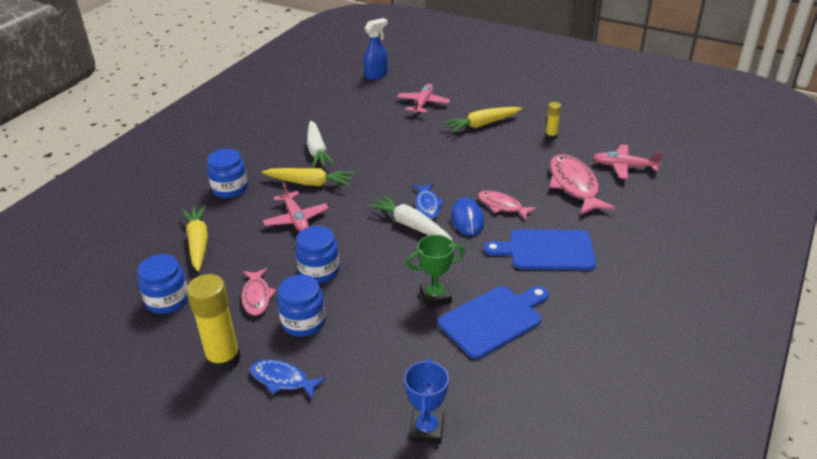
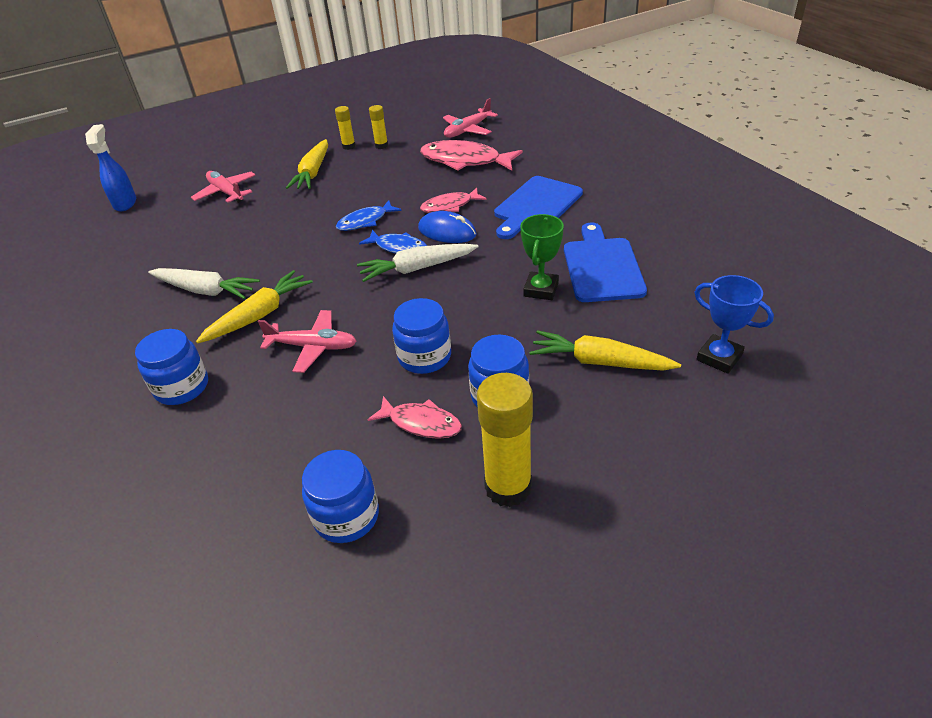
camera: 55 degrees left, 5 degrees up
(198, 243) = (259, 451): yellow carrot -> yellow carrot (599, 362)
(282, 380) = (580, 442): blue fish -> blue fish (365, 221)
(533, 122) = (349, 146): none -> yellow glue stick

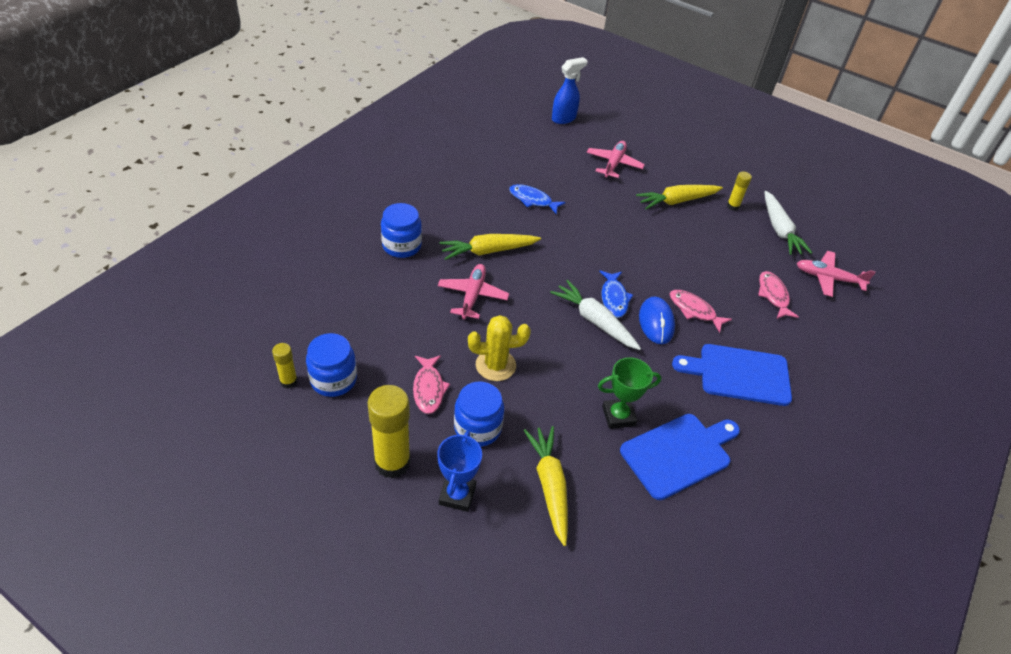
camera: 55 degrees right, 5 degrees up
(205, 290) = (497, 210): white carrot -> white carrot (779, 230)
(259, 315) = (488, 251): yellow carrot -> yellow carrot turned 150 degrees clockwise
(313, 347) = (472, 295): pink plane -> pink plane turned 150 degrees counterclockwise
(365, 221) = (634, 263): blue fish -> blue fish (532, 200)
(381, 146) = (751, 227): yellow glue stick -> yellow glue stick (288, 381)
(424, 357) = (495, 365): blue jar -> yellow cactus
(465, 161) = (773, 295): pink fish -> pink fish, size x0.59
(719, 357) = (603, 580): blue trophy -> blue trophy (457, 495)

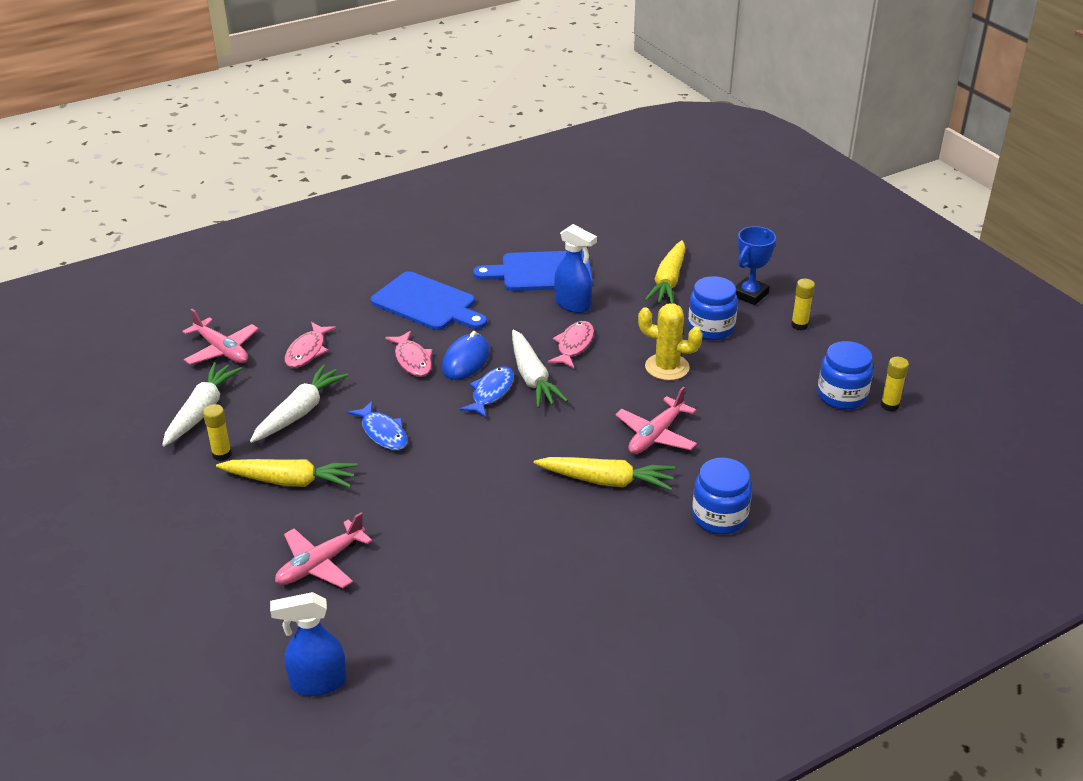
camera: 150 degrees left, 10 degrees down
(392, 462) = (799, 325): yellow glue stick -> yellow glue stick, size x0.51
(428, 389) = (745, 366): pink fish -> pink fish (574, 345)
(532, 200) = (496, 536): blue fish -> blue fish (383, 432)
(618, 416) = (573, 305): green trophy -> blue spray bottle
(722, 246) = (299, 412): none -> white carrot

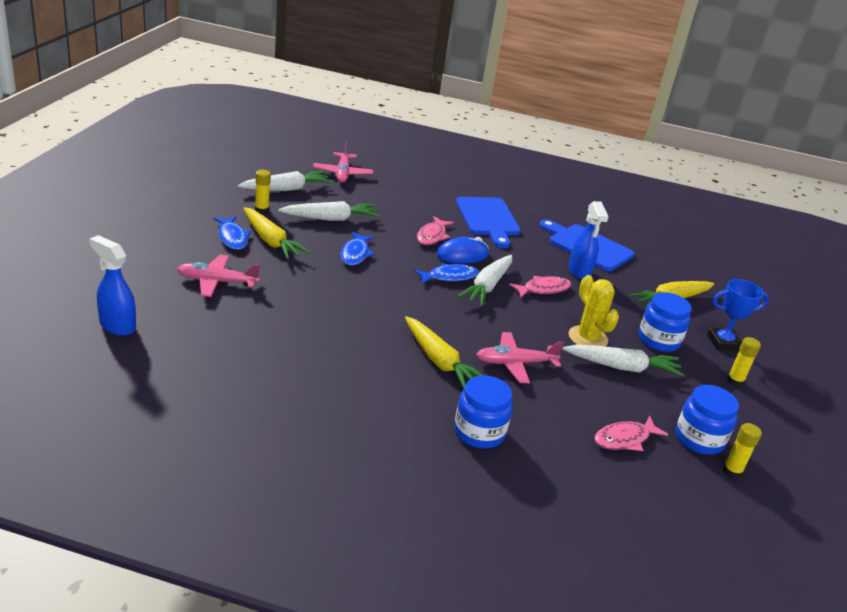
camera: 40 degrees right, 5 degrees down
(250, 507) = (232, 237): none -> blue fish
(307, 351) = (383, 199): pink fish -> pink fish (624, 439)
(723, 375) = (622, 367): none -> white carrot

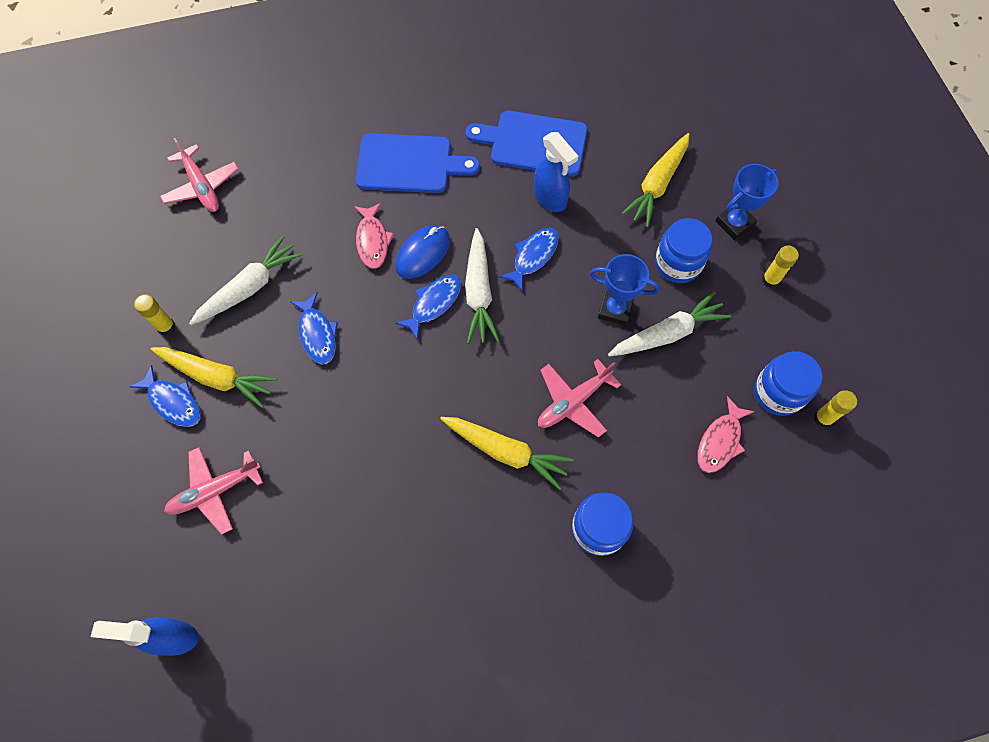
camera: 25 degrees left, 35 degrees up
(286, 189) = (163, 265): white carrot -> none
(488, 219) = (409, 164): blue cutting board -> blue cutting board turned 45 degrees counterclockwise
(543, 289) = (533, 256): pink fish -> blue fish
(588, 338) = (615, 309): yellow cactus -> blue trophy

